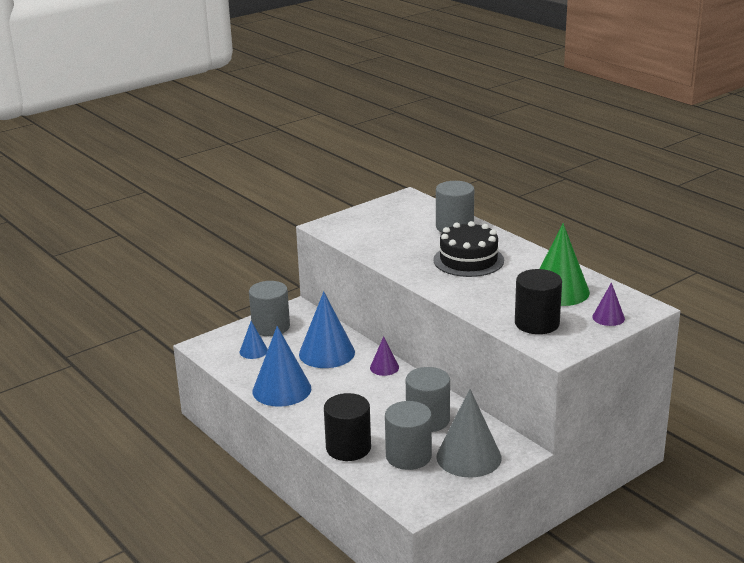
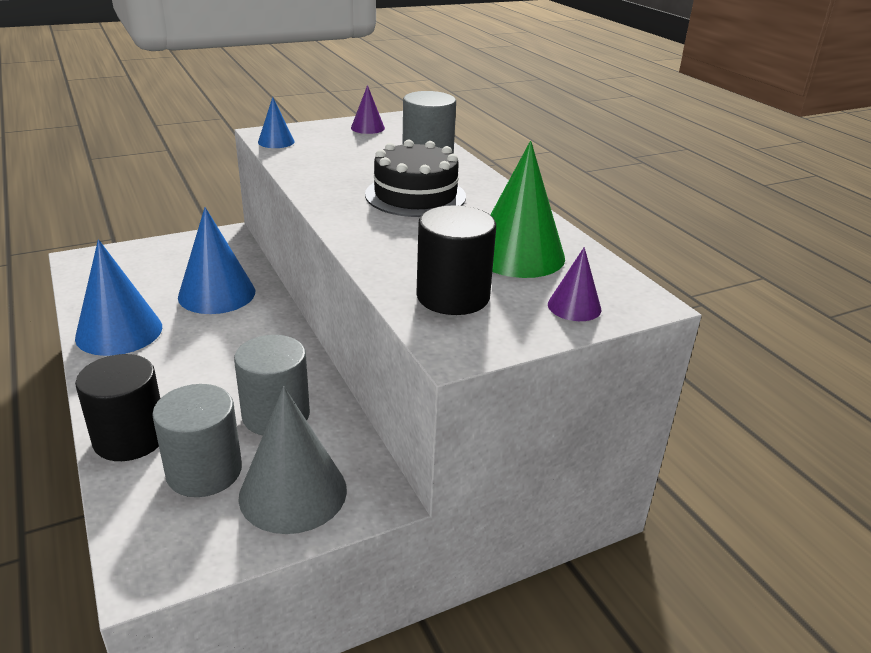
camera: 10 degrees right, 5 degrees up
(253, 351) = (131, 276): blue cone -> blue cone (276, 142)
(271, 327) = (178, 251): grey cylinder -> none
(384, 367) = (274, 326): purple cone -> purple cone (367, 128)

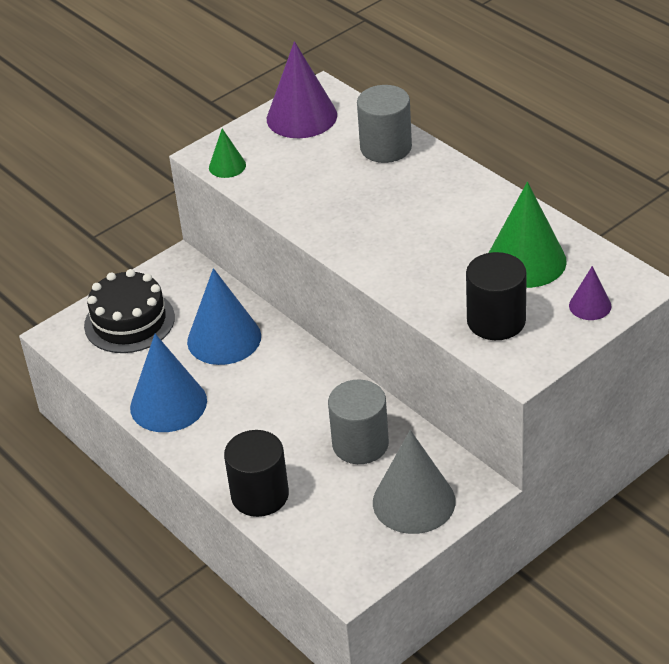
camera: 10 degrees left, 10 degrees up
(204, 471) = (337, 504): grey cylinder -> none
(276, 142) = (227, 166): blue cone -> green cone
(367, 128) = (301, 117): purple cone -> purple cone, size x1.96
(415, 195) = (405, 210): black cake -> black cake (129, 321)

